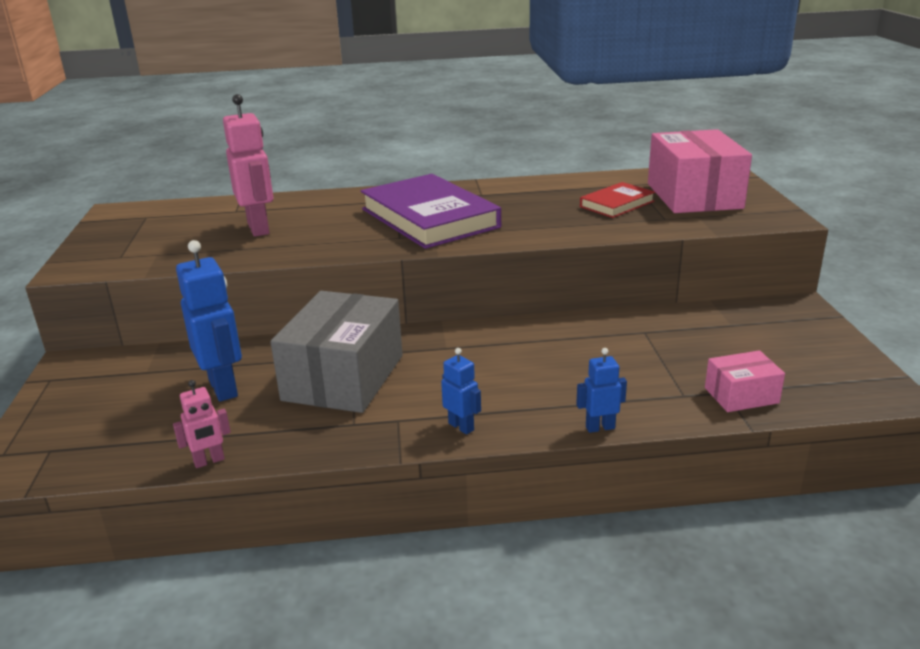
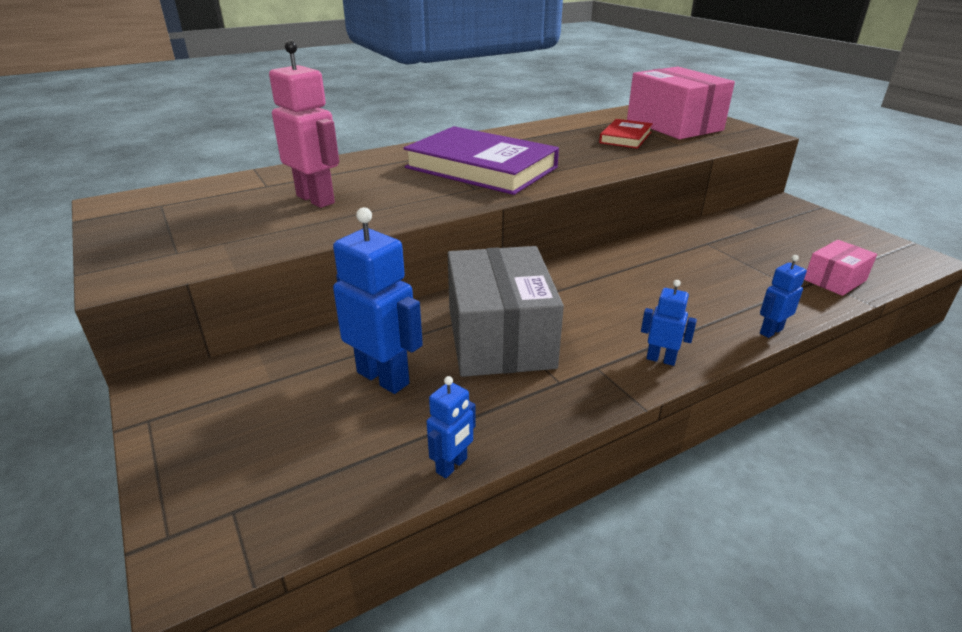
camera: 25 degrees left, 5 degrees up
(209, 461) = (452, 466): pink robot -> blue robot

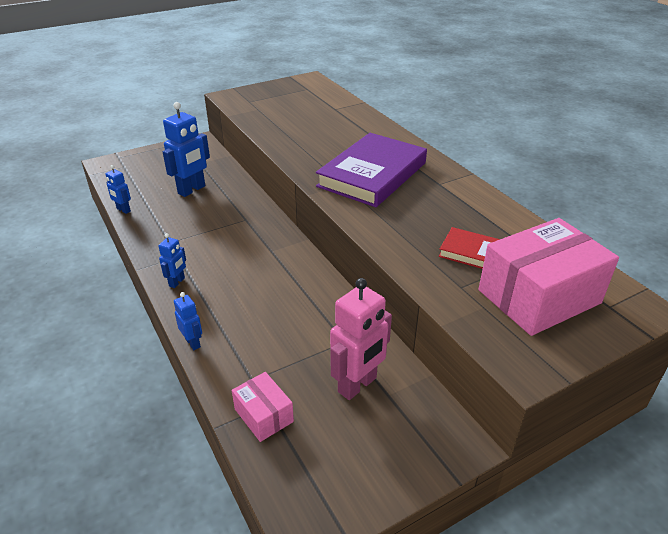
camera: 90 degrees right, 5 degrees up
(316, 199) = (312, 124): pink robot -> pink robot (358, 385)
(499, 337) = (217, 223): grey box -> none

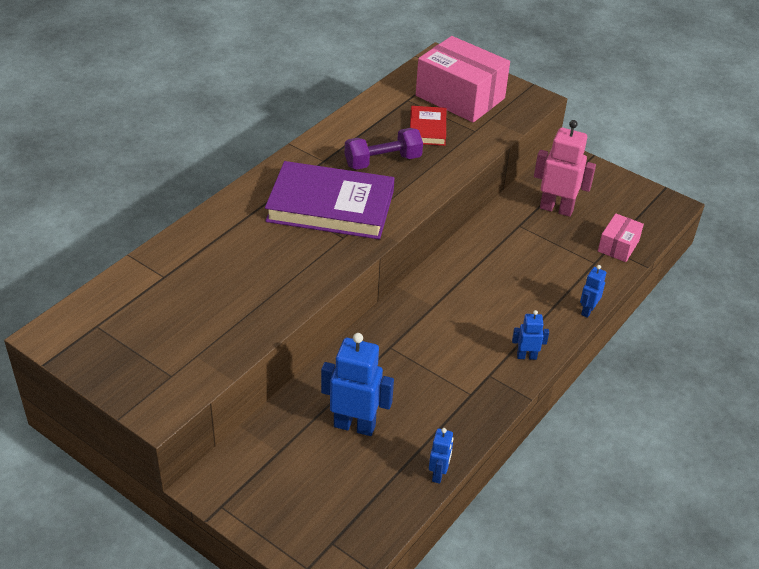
camera: 115 degrees left, 5 degrees up
(425, 212) = (383, 161): none -> purple dumbbell

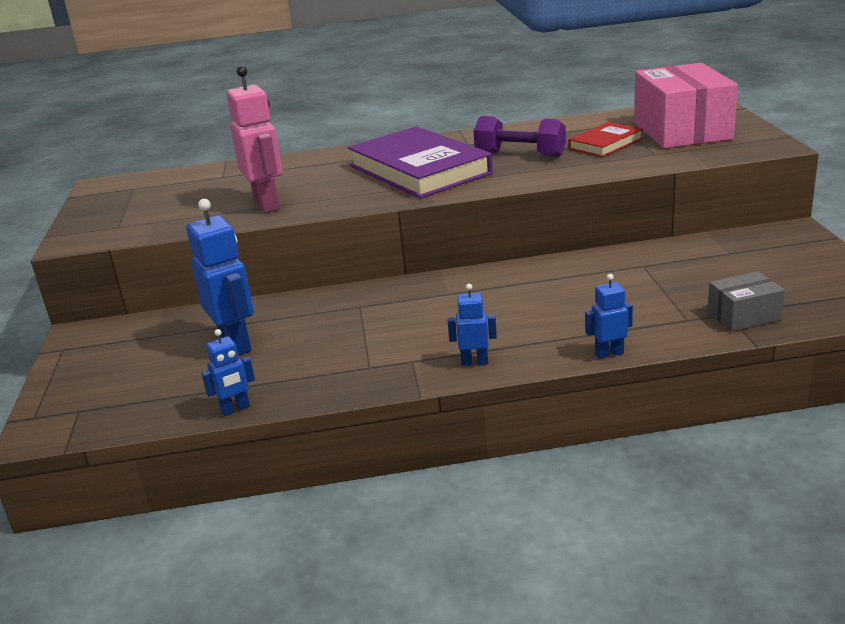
camera: 50 degrees right, 15 degrees down
(526, 356) = (474, 362): blue robot -> blue robot turned 45 degrees counterclockwise
(556, 209) = (711, 265): pink robot -> pink robot (267, 204)
(618, 246) = (743, 316): pink box -> grey box

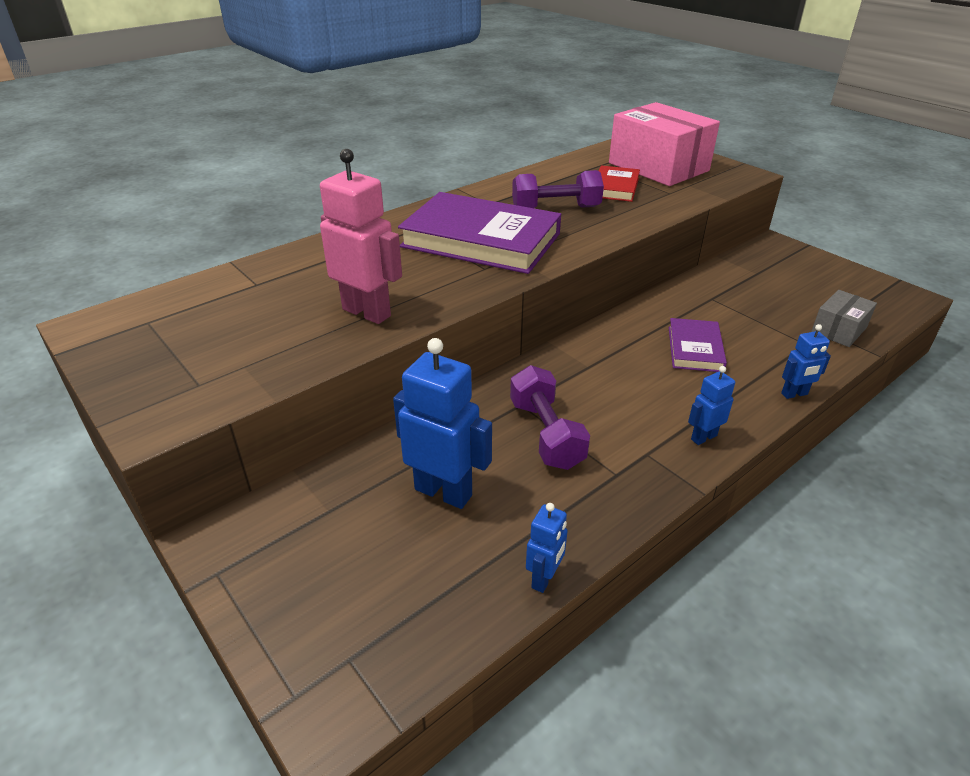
camera: 35 degrees left, 10 degrees up
(351, 329) = (546, 434): none -> purple dumbbell
(564, 300) = (695, 349): none -> purple book
(609, 353) = (794, 394): blue robot -> blue robot turned 150 degrees counterclockwise

